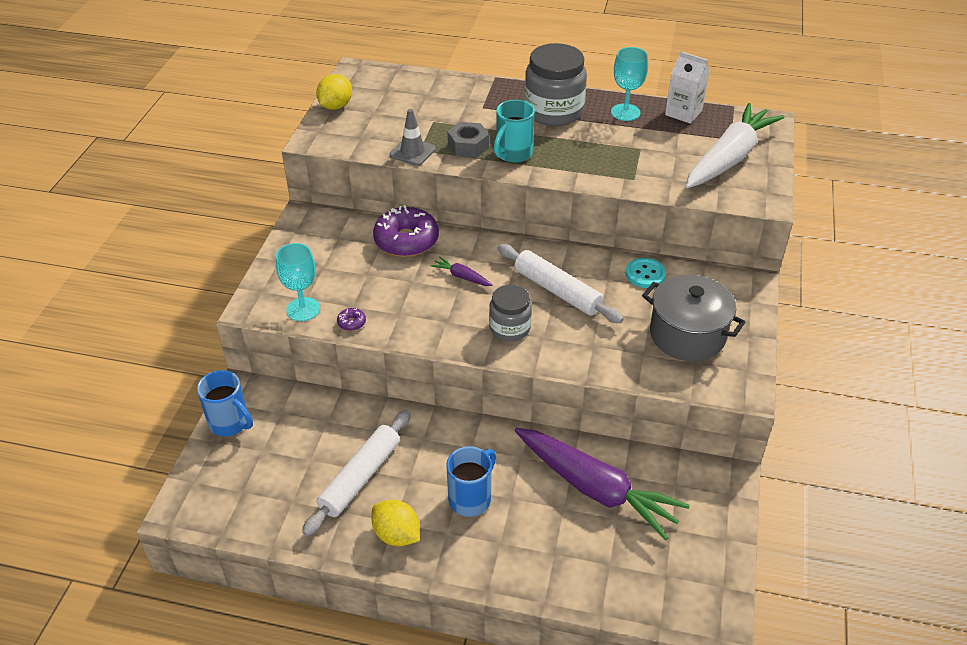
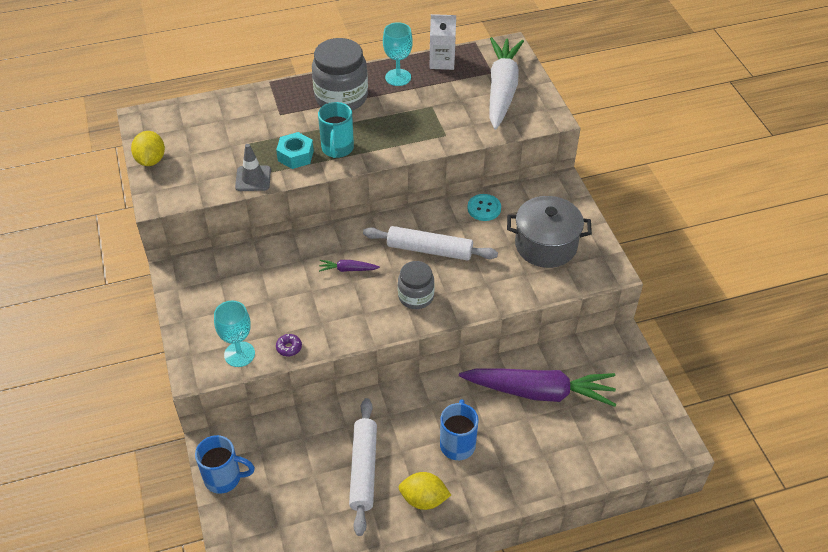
camera: 30 degrees left, 5 degrees up
(406, 240) = (279, 257): purple donut -> none
(468, 146) = (295, 156): grey nut -> turquoise nut

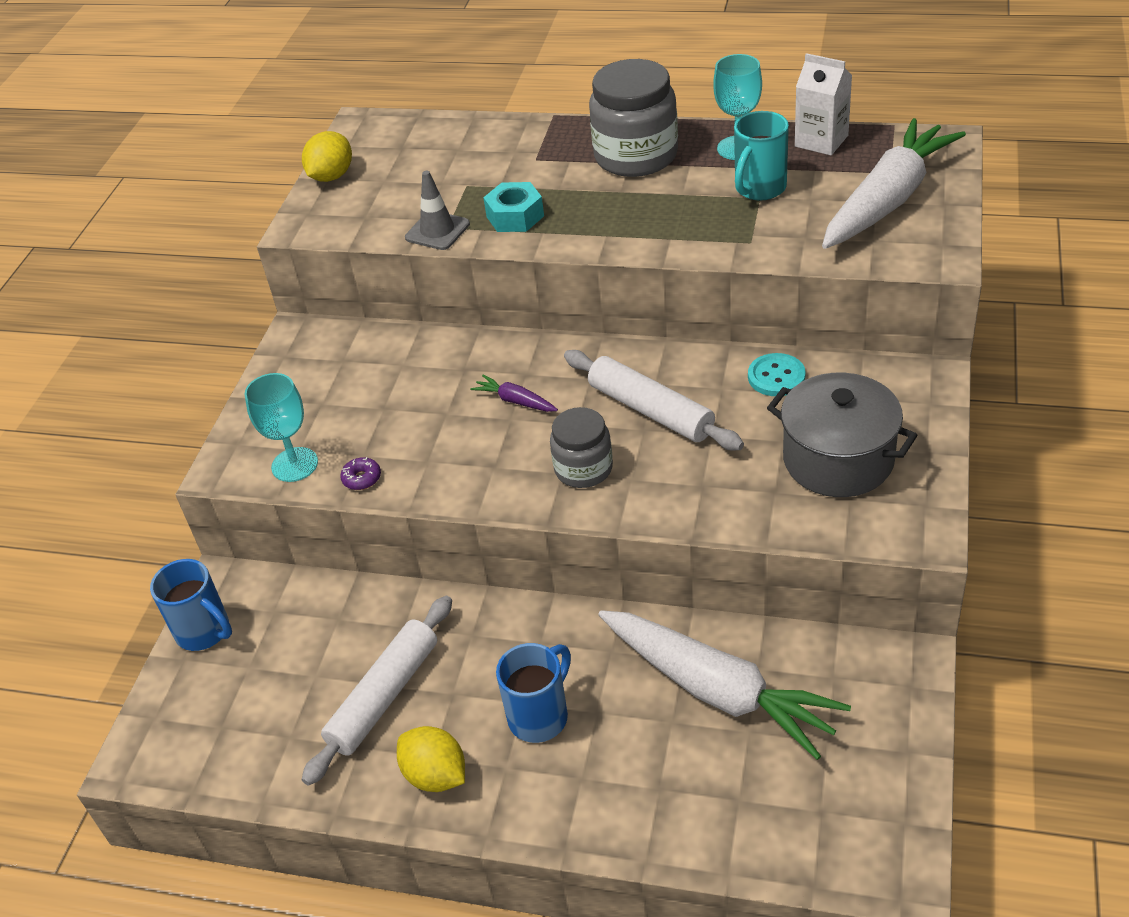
camera: 35 degrees right, 5 degrees down
(337, 149) = (578, 222): turquoise mug -> turquoise mug (759, 189)
(539, 392) = (717, 690): purple carrot -> white carrot

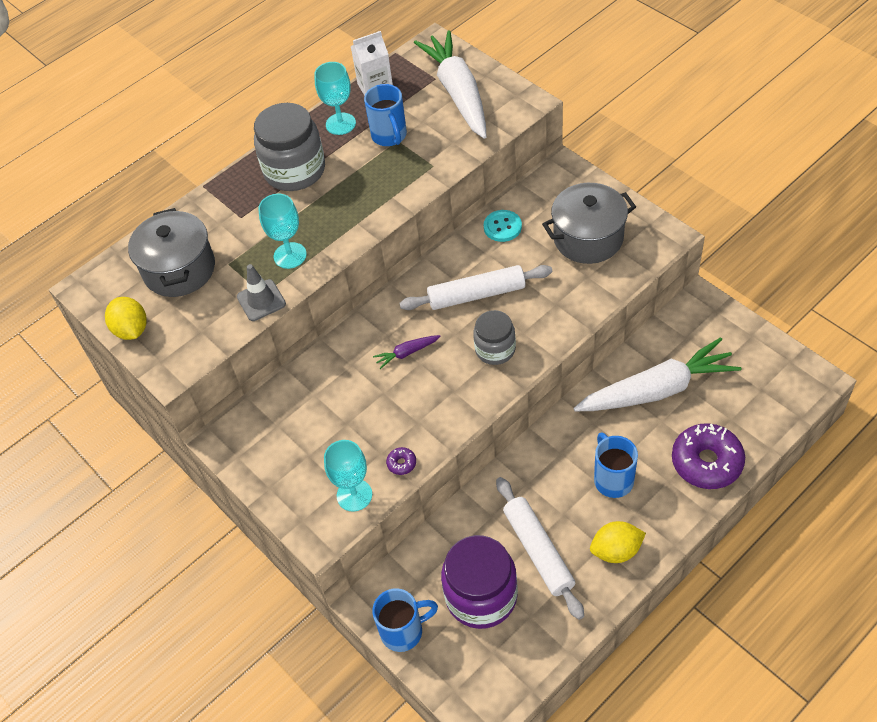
camera: 55 degrees left, 10 degrees up
(289, 675) = (481, 596): none -> purple jar
(431, 161) = (179, 269): none -> grey pot
(515, 216) = (290, 255): turquoise nut -> turquoise goblet
(644, 806) = (706, 462): none -> purple donut
(759, 189) = (389, 136): turquoise mug -> blue mug

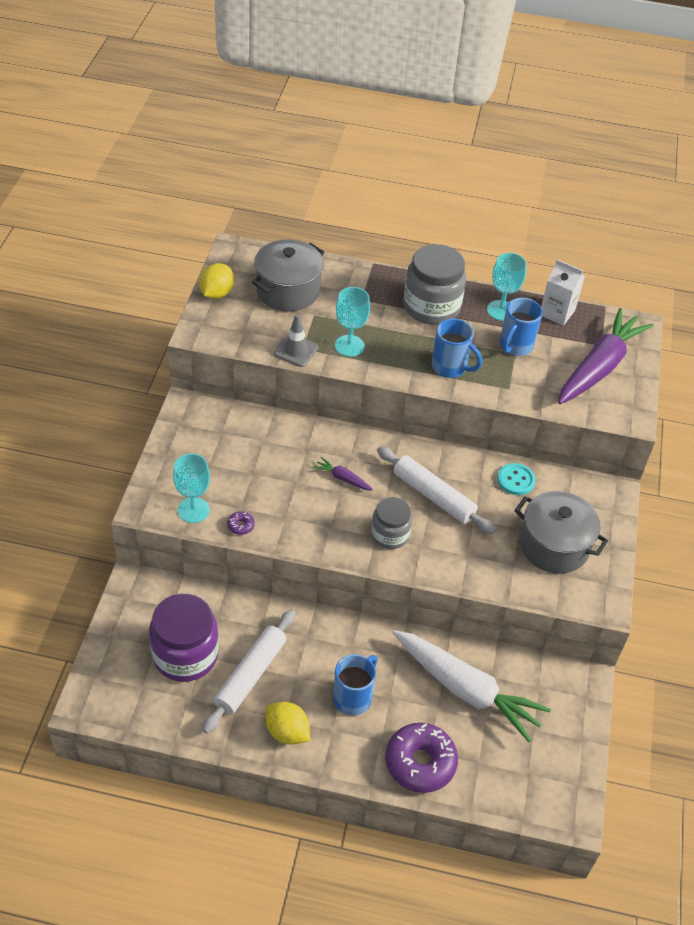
camera: 45 degrees right, 5 degrees down
(403, 631) = (124, 618): blue mug -> blue mug (450, 367)
(458, 93) = (599, 367): white carrot -> purple carrot

